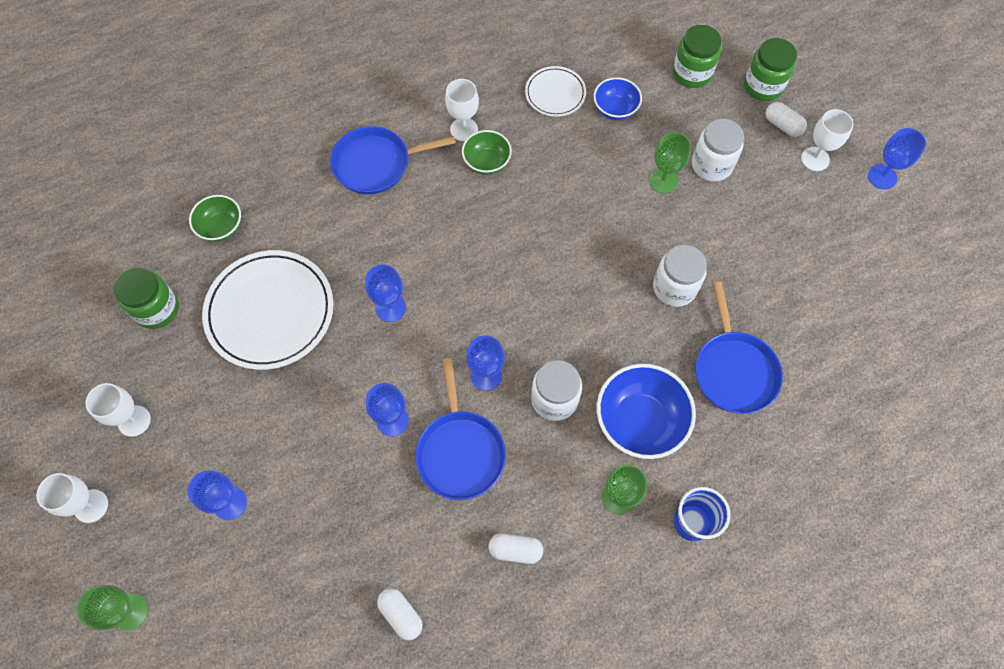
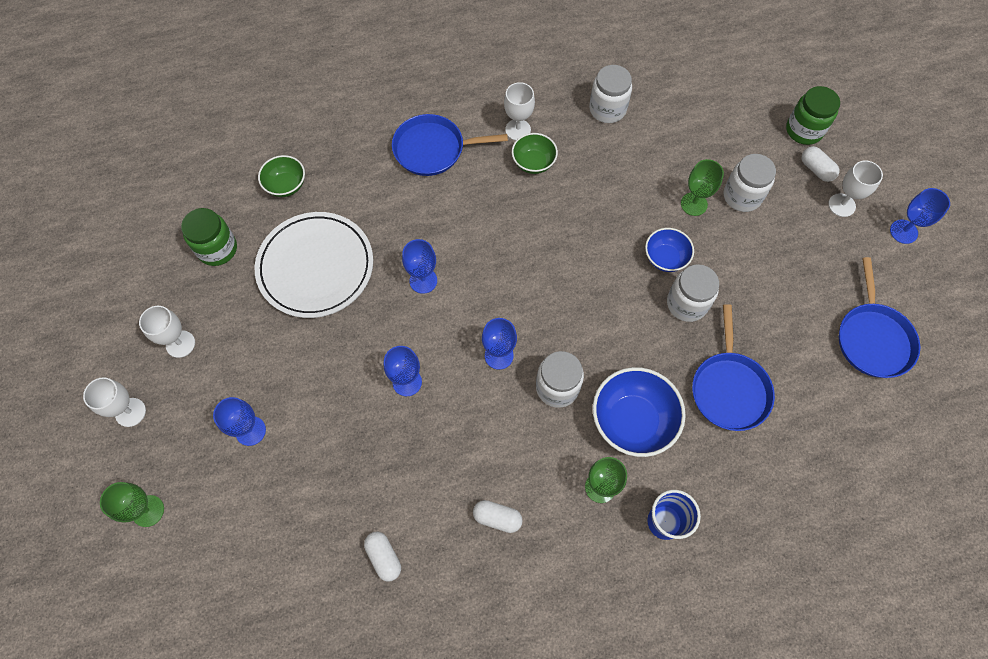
camera: 10 degrees right, 0 degrees up
(460, 451) = (463, 420): blue pan -> blue pan (873, 338)
(555, 93) = (607, 109): white plate -> white jar
(615, 109) = (660, 132): blue bowl -> blue bowl (665, 258)
(691, 73) = (738, 109): green jar -> none

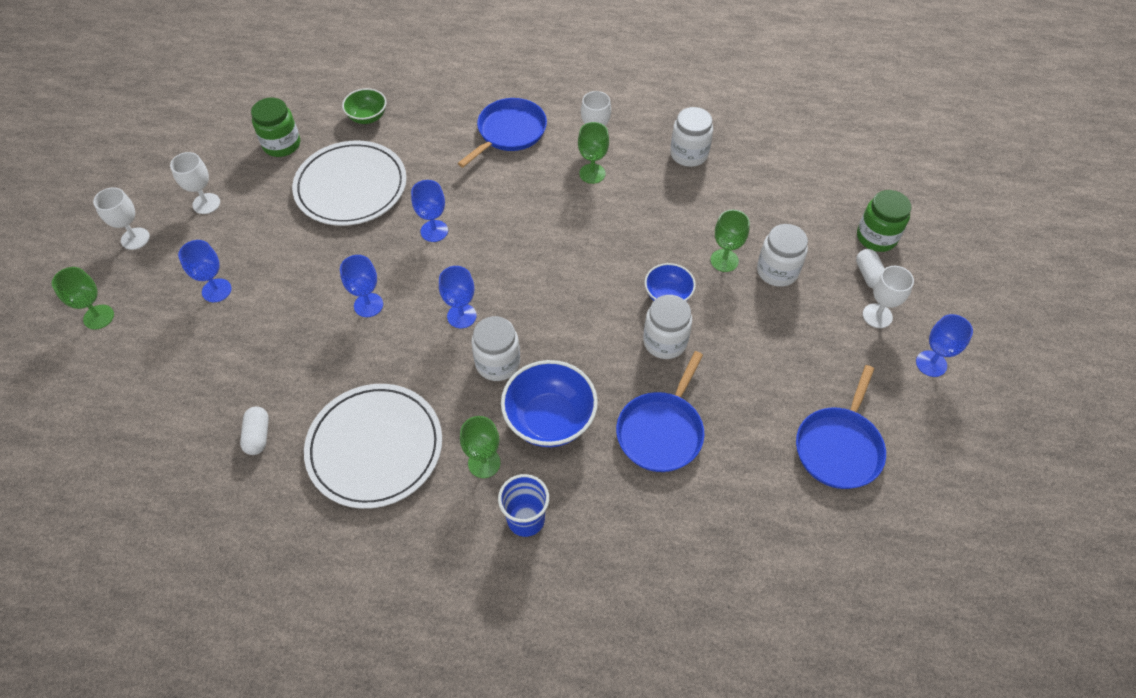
camera: 25 degrees right, 10 degrees down
(433, 149) = (509, 132): blue pan -> blue pan turned 105 degrees clockwise
(497, 518) = (375, 447): white capsule -> white plate
(533, 163) = (592, 173): green bowl -> green goblet

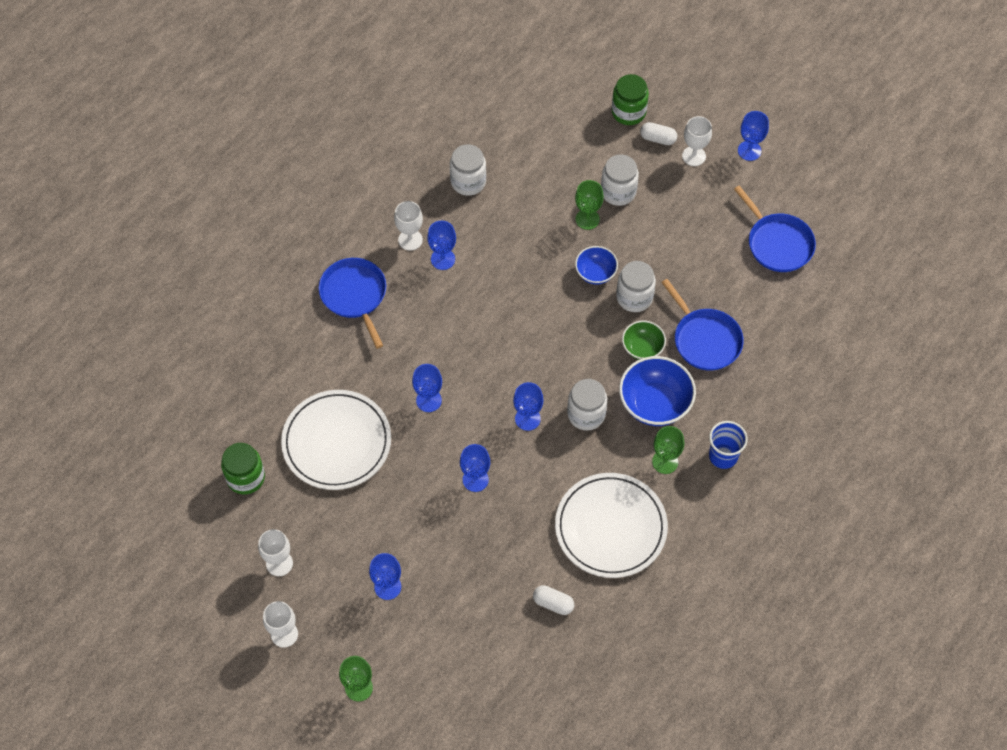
camera: 60 degrees left, 5 degrees up
(367, 117) = (258, 395): green bowl -> green bowl (642, 348)
(592, 173) = (443, 259): green goblet -> blue goblet

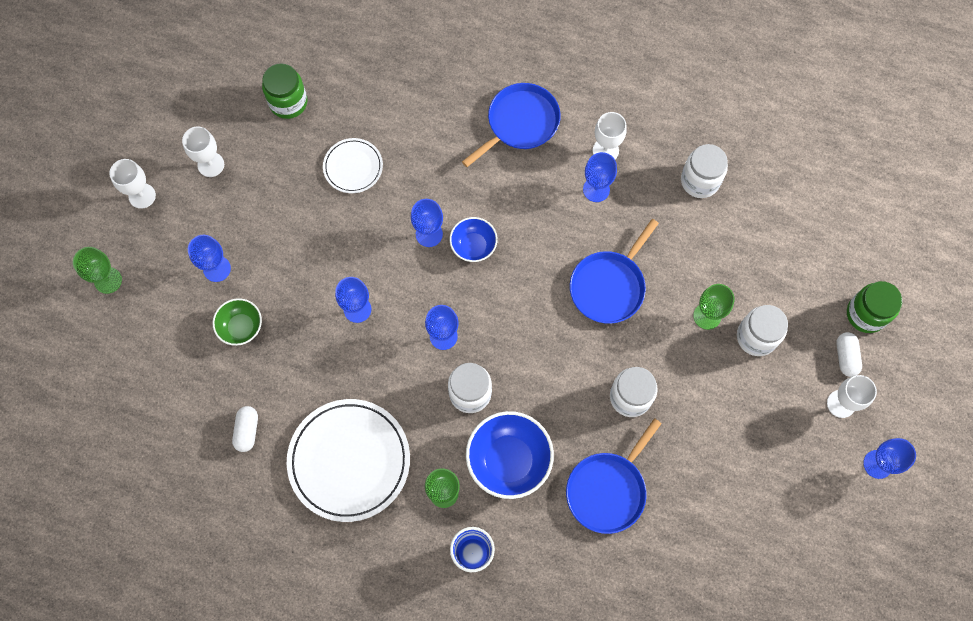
camera: 70 degrees right, 10 degrees up
(336, 442) = (353, 167): white plate -> white plate, size x0.53
(595, 273) = (643, 347): blue bowl -> blue bowl (473, 246)
(642, 348) = (571, 426): green bowl -> green bowl (241, 327)
(777, 243) = (766, 534): blue pan -> blue pan (609, 286)

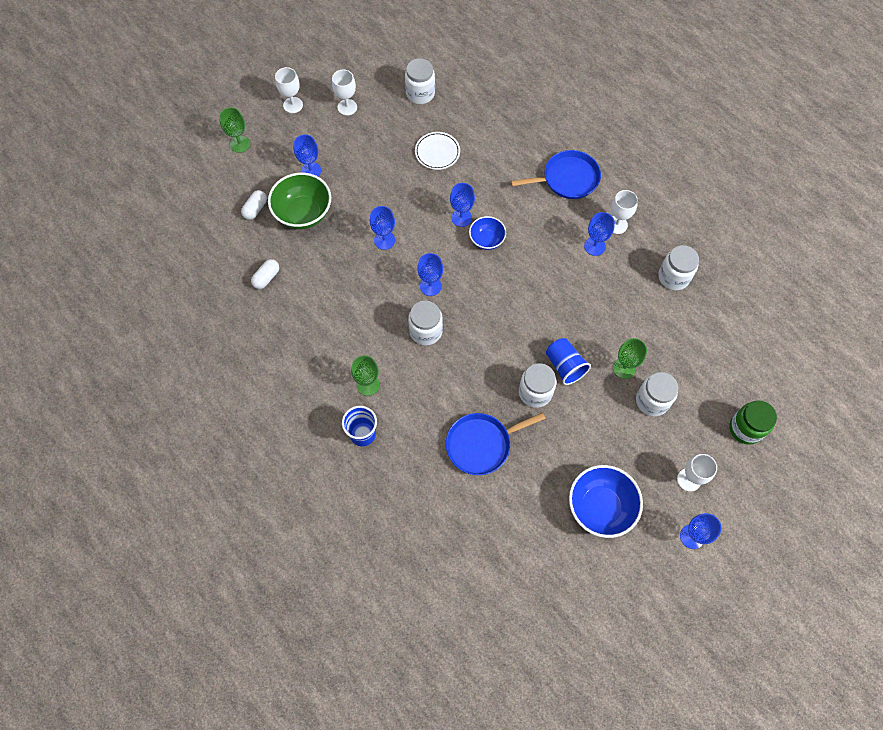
camera: 30 degrees right, 5 degrees down
(241, 327) = (303, 213): green bowl -> green bowl, size x1.70
(288, 102) = (420, 93): green jar -> white jar
(349, 460) = (319, 331): white plate -> none
(509, 460) = (425, 388): blue bowl -> blue bowl (600, 507)
(609, 286) = (565, 312): blue pan -> none
(644, 349) = (564, 366): none -> blue cup
(845, 357) = (712, 449): white capsule -> white capsule (255, 209)

